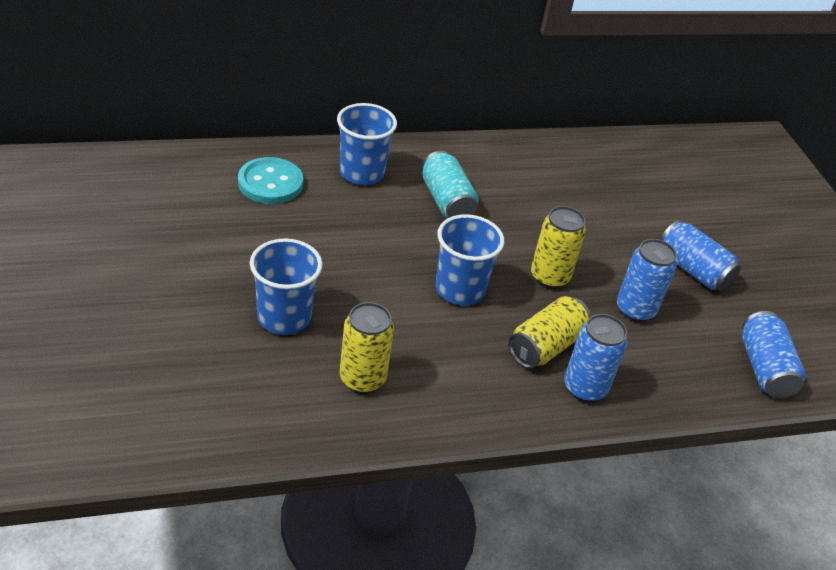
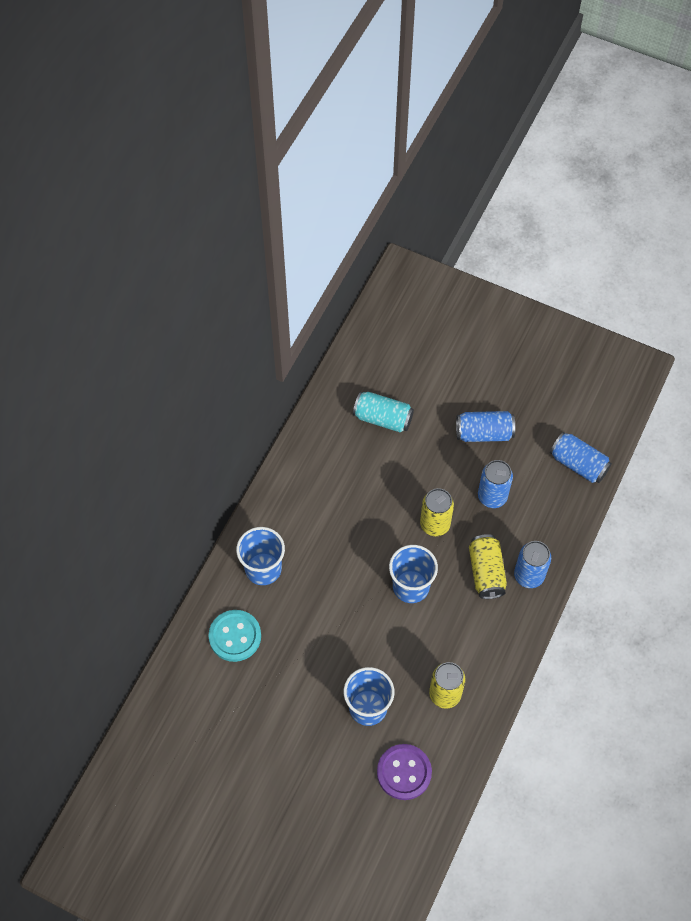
camera: 45 degrees left, 20 degrees up
(230, 386) = (404, 772): none -> purple button
(446, 201) = (327, 534): turquoise can -> turquoise can (383, 418)

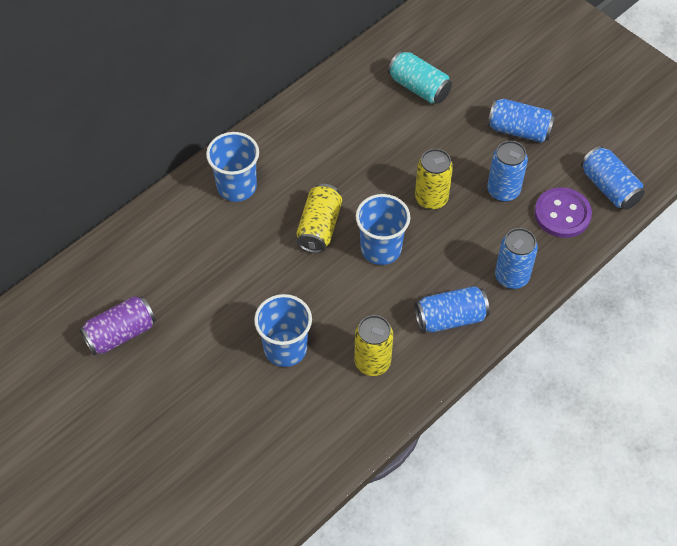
camera: 20 degrees right, 5 degrees down
(222, 743) = (120, 333): none -> purple can
(235, 636) = (180, 239): turquoise button -> none
(404, 772) = (295, 424): purple button -> purple button (562, 214)
(486, 572) = (467, 259): yellow can -> yellow can (319, 227)
(493, 631) = (450, 318): none -> blue can

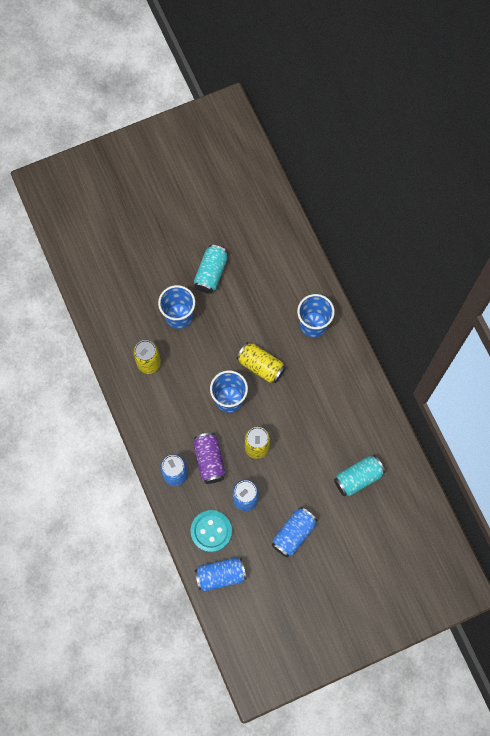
camera: 110 degrees right, 15 degrees up
(120, 333) = (226, 225): purple can -> purple can (209, 460)
(204, 329) = (211, 273): none -> turquoise can
(450, 318) = (161, 422): blue can -> none
(562, 214) = (211, 531): purple button -> turquoise button

